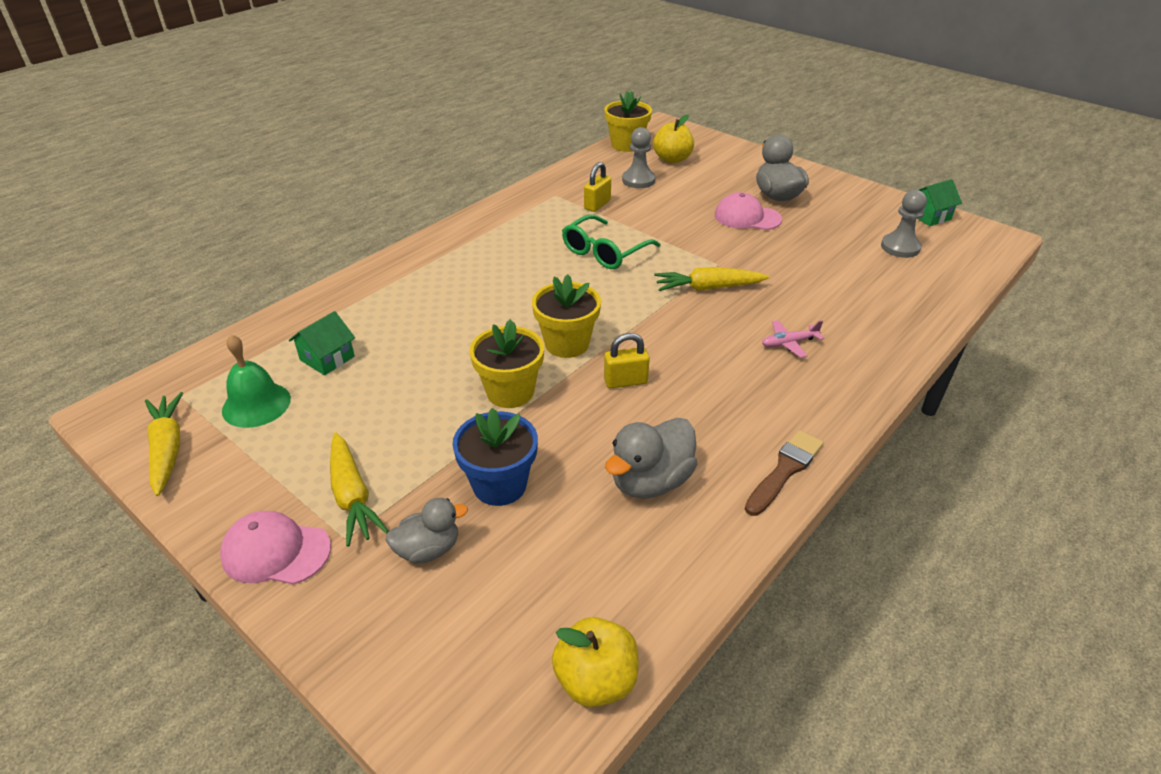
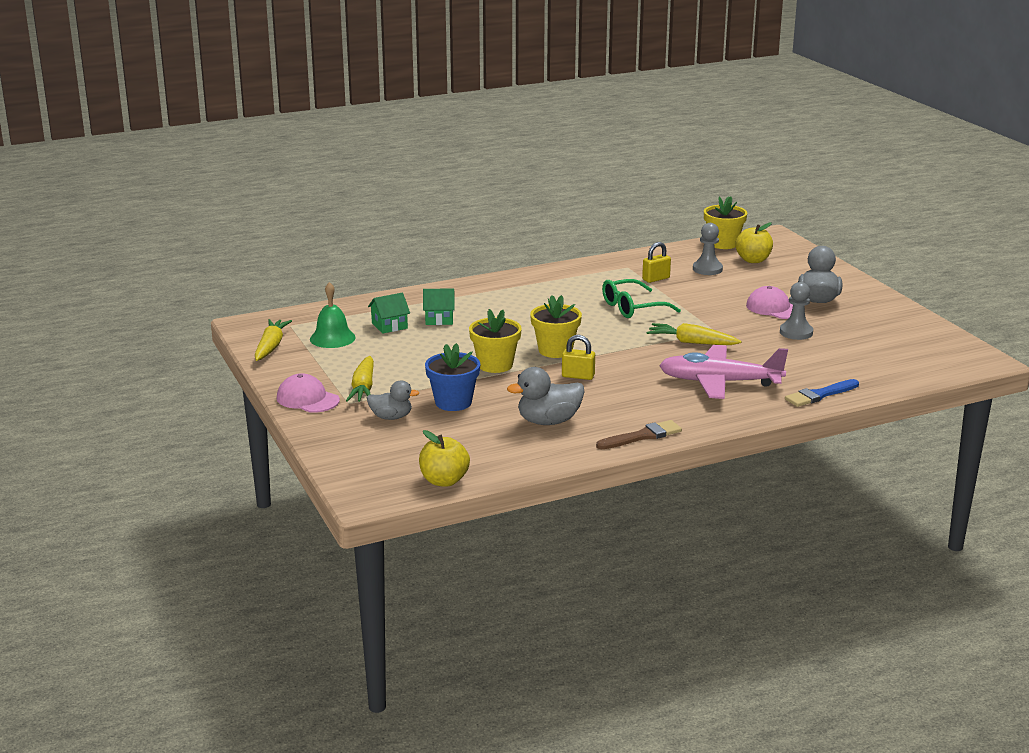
camera: 25 degrees right, 15 degrees down
(789, 343) = (719, 382): pink plane -> pink plane, size x2.43
(900, 247) = (885, 350): grey pawn -> grey pawn (796, 332)
(905, 331) = (820, 395): none -> blue brush
(929, 216) = (940, 336): green house -> green house (439, 319)

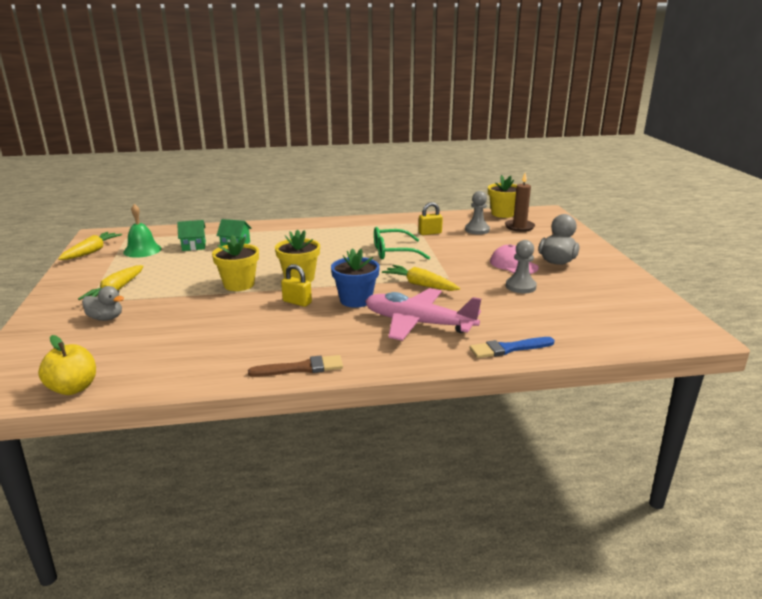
camera: 15 degrees right, 0 degrees up
(307, 399) = (63, 294): pink cap -> none
(453, 402) = (170, 312): blue flower pot -> blue flower pot (355, 300)
(548, 421) = (230, 340): grey duck -> none
(753, 260) = (519, 227): yellow apple -> brown candle

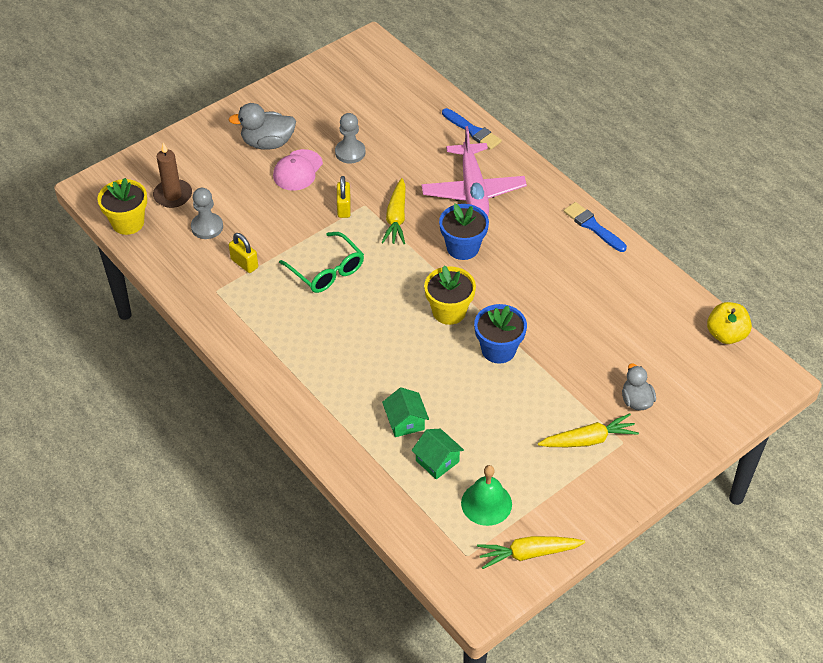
camera: 120 degrees left, 25 degrees up
(239, 284) = (498, 349): yellow flower pot -> blue flower pot
(297, 302) = (498, 285): yellow padlock -> yellow padlock (344, 208)
(301, 368) = (593, 226): brown brush -> blue brush

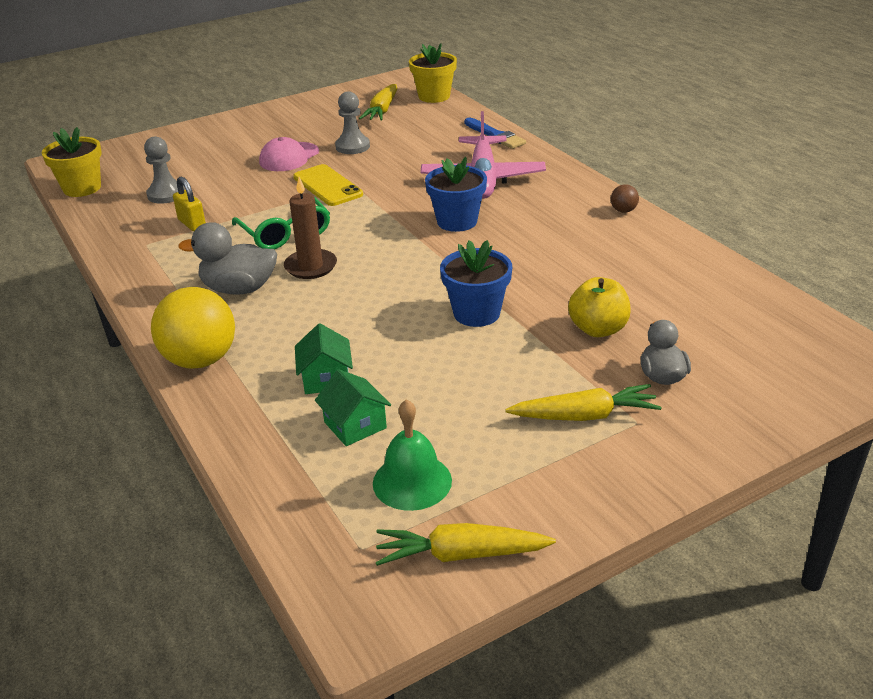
camera: 10 degrees right, 15 degrees down
(173, 195) = (143, 170): brown candle -> brown candle (311, 266)
(267, 143) = (266, 138): grey duck -> grey duck (239, 289)
(308, 411) = (200, 360): none -> yellow ball
(344, 208) = (328, 186): yellow padlock -> yellow phone
(396, 218) = (385, 195): yellow carrot -> yellow carrot (382, 110)
(449, 311) = (422, 275): yellow flower pot -> yellow flower pot (434, 96)
(593, 226) = (623, 210): blue brush -> brown ball
(726, 335) = (797, 315): yellow apple -> yellow apple (598, 329)

